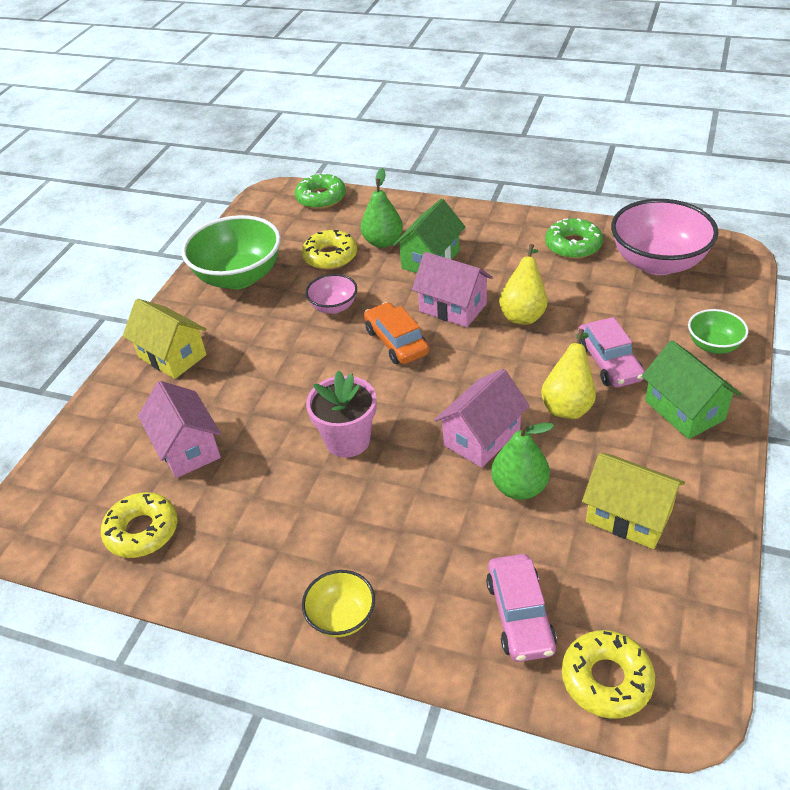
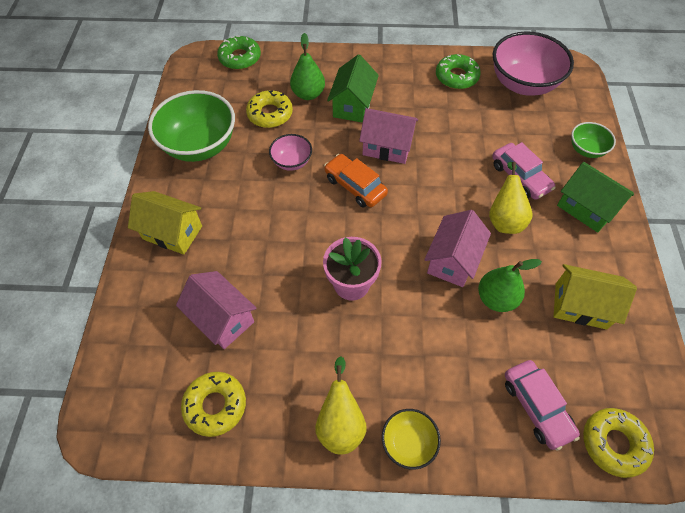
camera: 20 degrees left, 15 degrees up
(523, 313) = (443, 144): yellow pear -> yellow pear (340, 423)

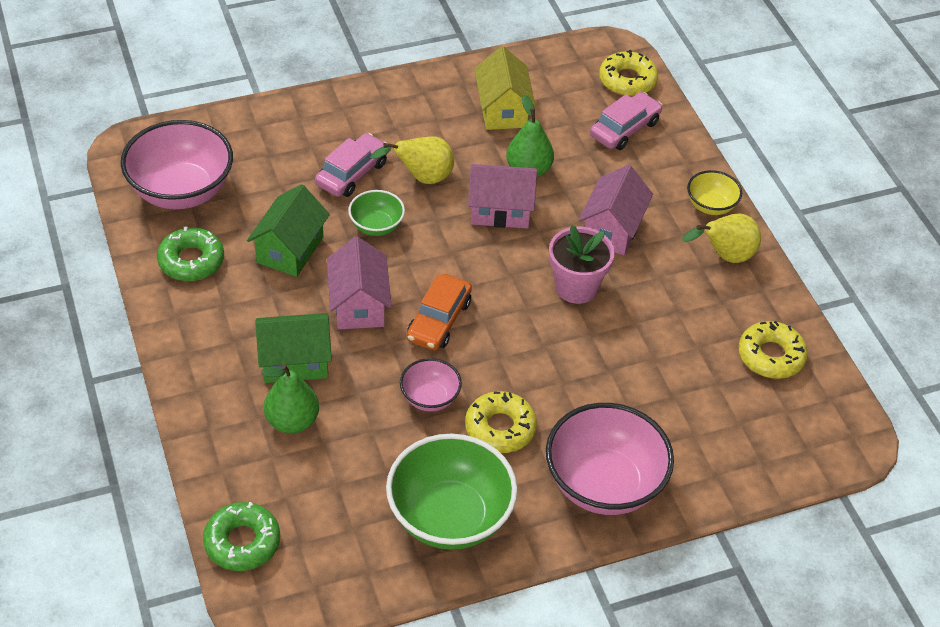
camera: 115 degrees left, 10 degrees down
(172, 232) = (604, 484): yellow house -> pink bowl
(222, 319) = (682, 386): pink house -> pink house (612, 229)
(270, 114) = (352, 454): yellow donut -> yellow donut (500, 428)
(586, 150) = (282, 122): green bowl -> green bowl (376, 226)
(586, 208) = (374, 116): green house -> green house (290, 250)

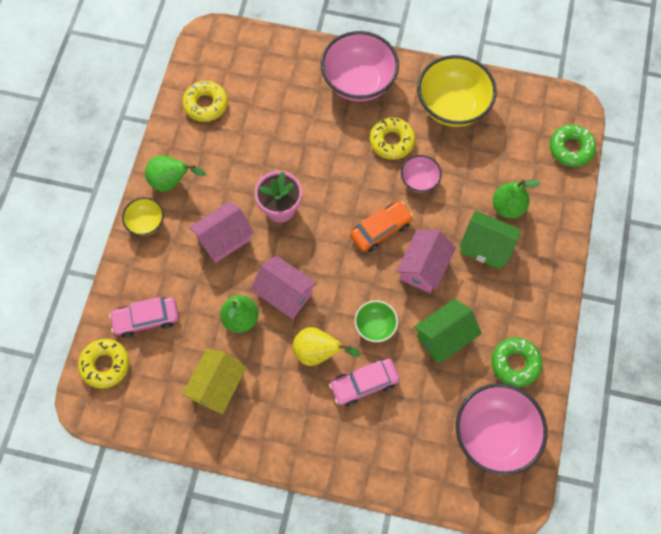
camera: 145 degrees left, 20 degrees up
(450, 517) = (452, 106): green bowl -> yellow bowl
(725, 256) = (171, 181): yellow pear -> green pear

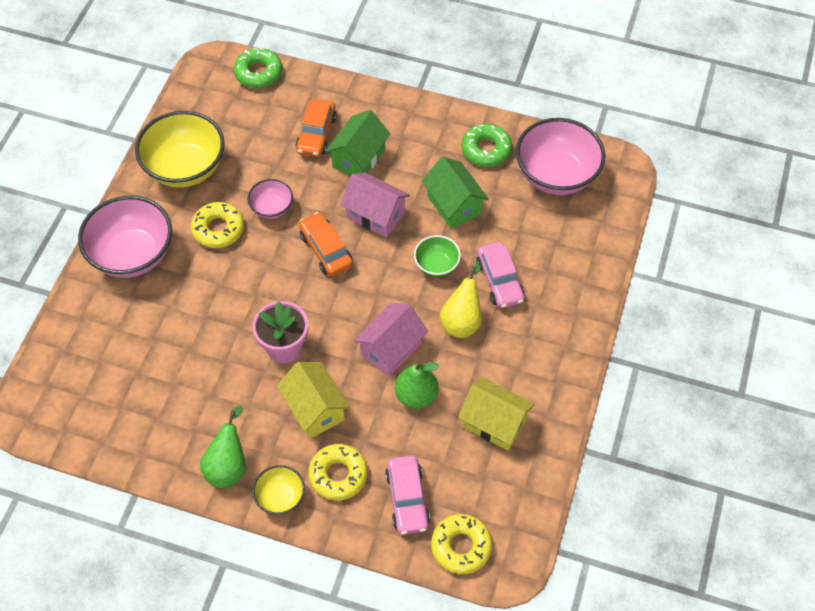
camera: 85 degrees left, 10 degrees down
(206, 104) = (126, 423): yellow donut -> yellow donut (338, 475)
(224, 239) = (315, 409): pink house -> yellow house
(507, 207) = (316, 134): green pear -> orange car

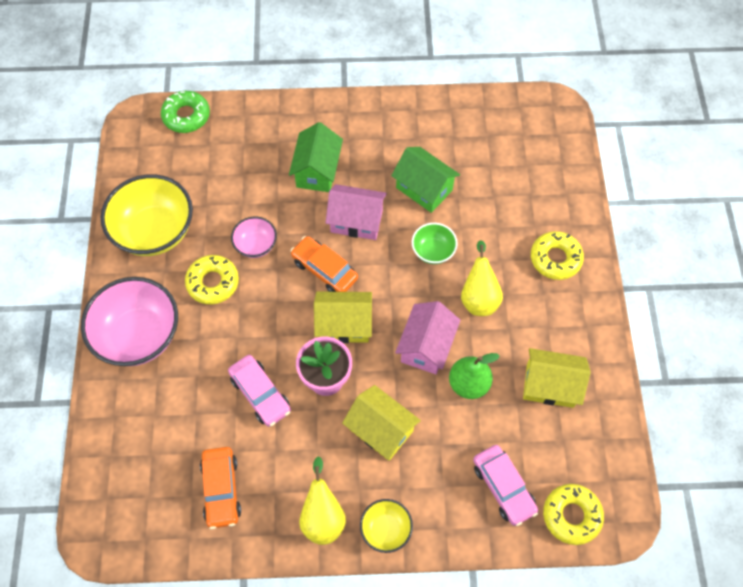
camera: 20 degrees left, 5 degrees up
(228, 466) = (323, 516): green pear -> yellow pear
(316, 134) = (267, 159): orange car -> orange car (221, 489)
(322, 305) = (344, 325): none -> yellow house
(338, 475) = (430, 487): yellow donut -> yellow donut (555, 259)
(486, 149) = (430, 127): green donut -> none
(499, 280) = (496, 248): pink car -> pink car (260, 394)
(556, 175) = (503, 132): pink bowl -> none

